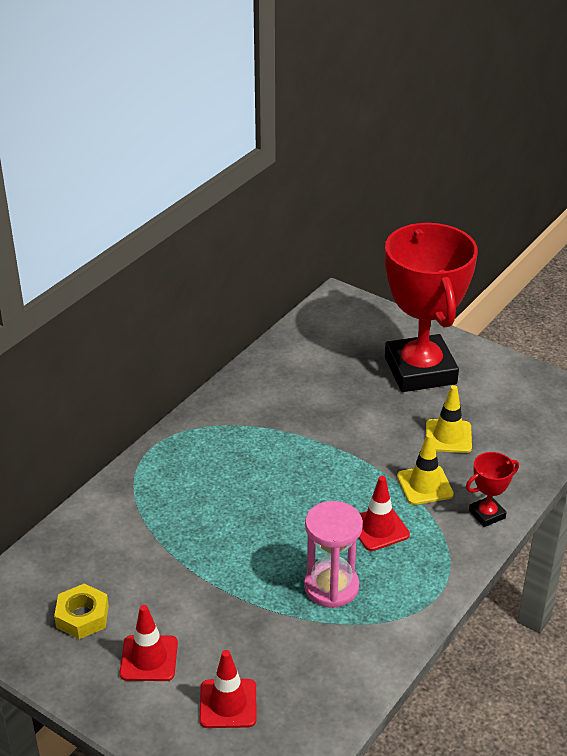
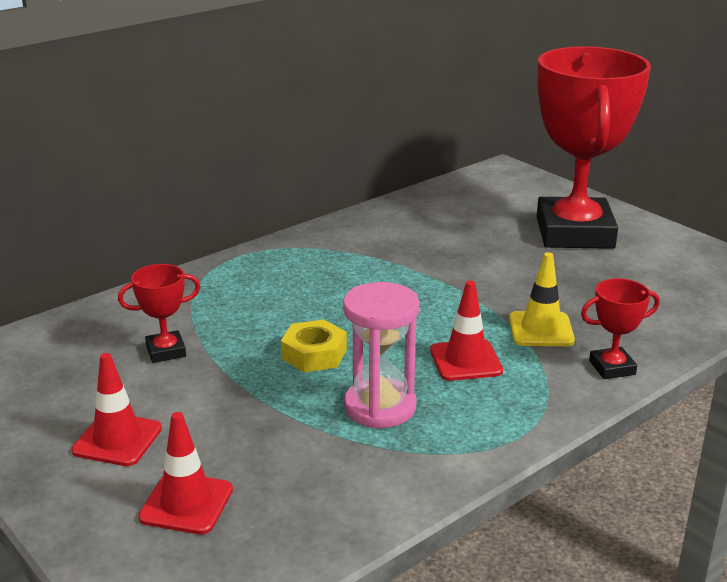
camera: 15 degrees right, 10 degrees down
(82, 616) = (67, 387): yellow nut -> yellow nut (314, 354)
(143, 564) = (166, 351): none -> red trophy
(448, 436) = (587, 291): yellow traffic cone -> none

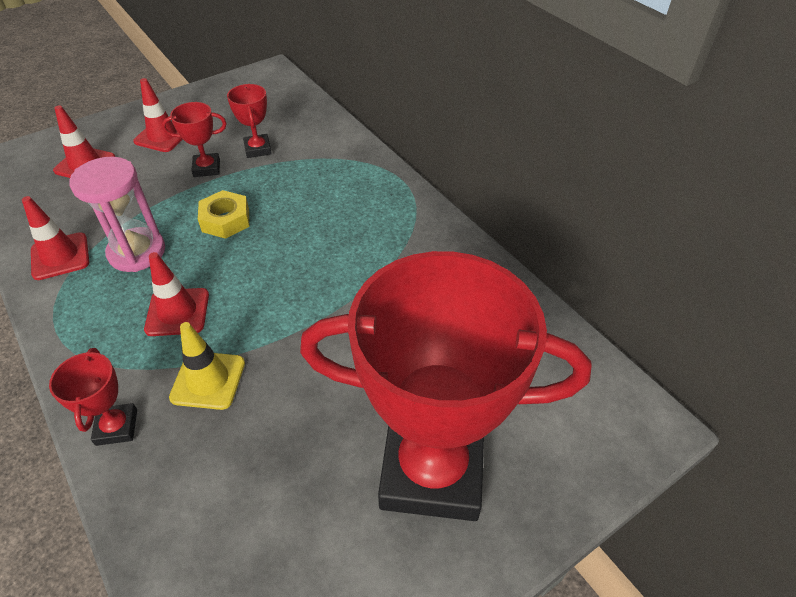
camera: 95 degrees right, 20 degrees up
(206, 385) = (207, 168): none -> red trophy
(399, 468) = (60, 256): none -> red traffic cone

